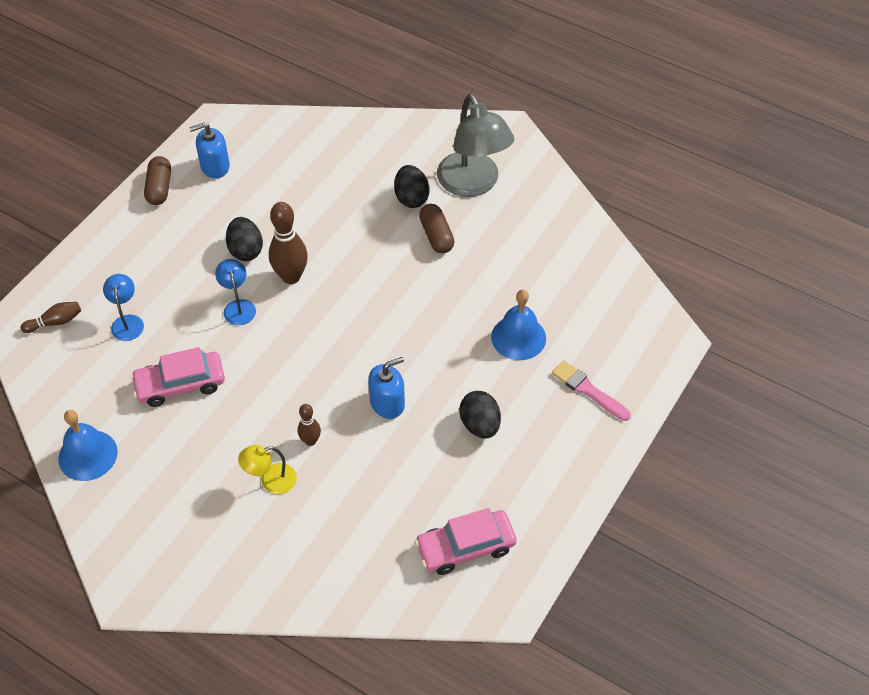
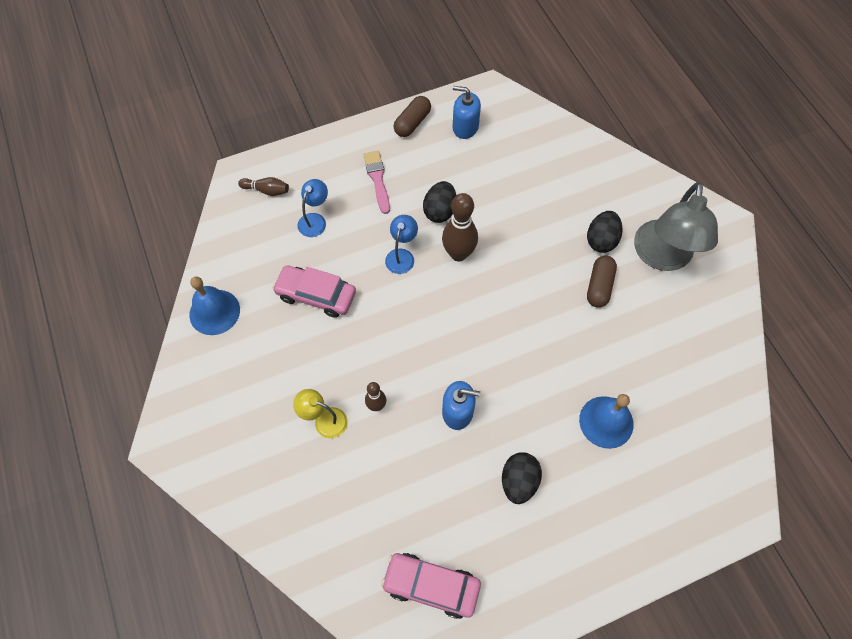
camera: 35 degrees right, 10 degrees up
(588, 390) = (634, 511): pink brush -> pink brush (377, 179)

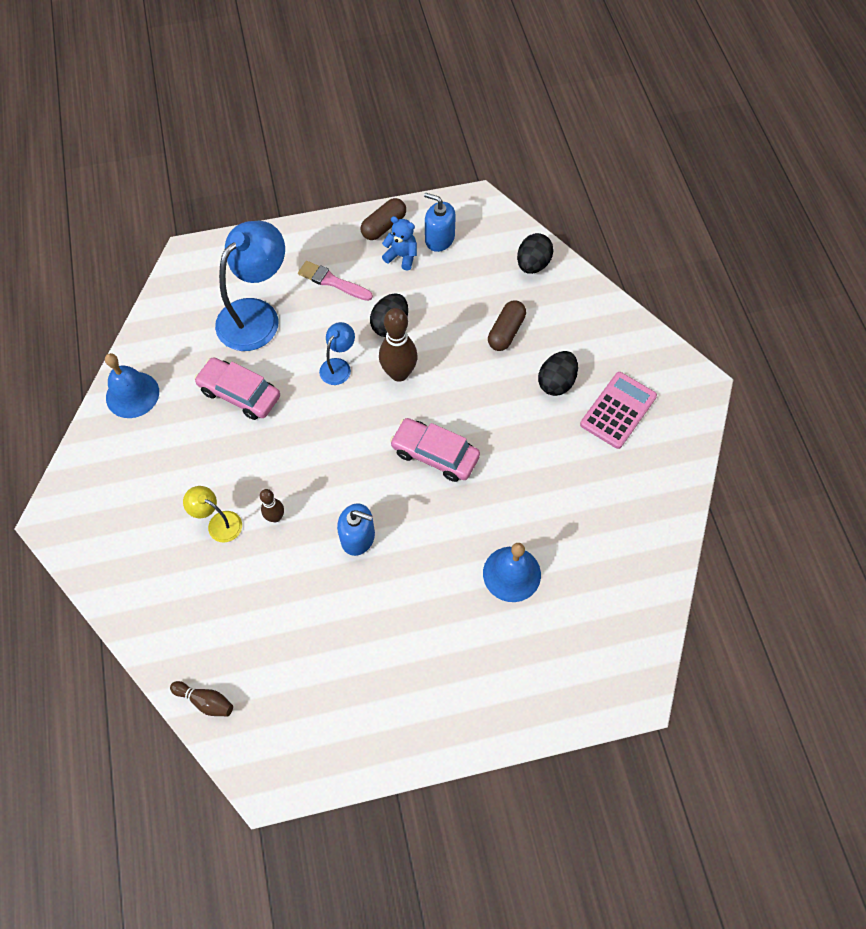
camera: 10 degrees right, 0 degrees up
(266, 190) = (214, 276): brown bowling pin -> brown bowling pin (205, 701)
(315, 220) = (256, 315): blue lamp -> blue lamp, size x2.06
(377, 179) = (332, 281): pink brush -> pink brush turned 60 degrees counterclockwise
(431, 586) = (288, 707): pink car -> pink car (435, 454)
(435, 147) = (402, 256): none -> blue teddy bear
(518, 481) = (404, 619): black egg -> black egg (533, 264)
(599, 286) = (541, 431): brown capsule -> brown capsule (506, 332)
(662, 257) = (618, 410): grey lamp -> pink calculator

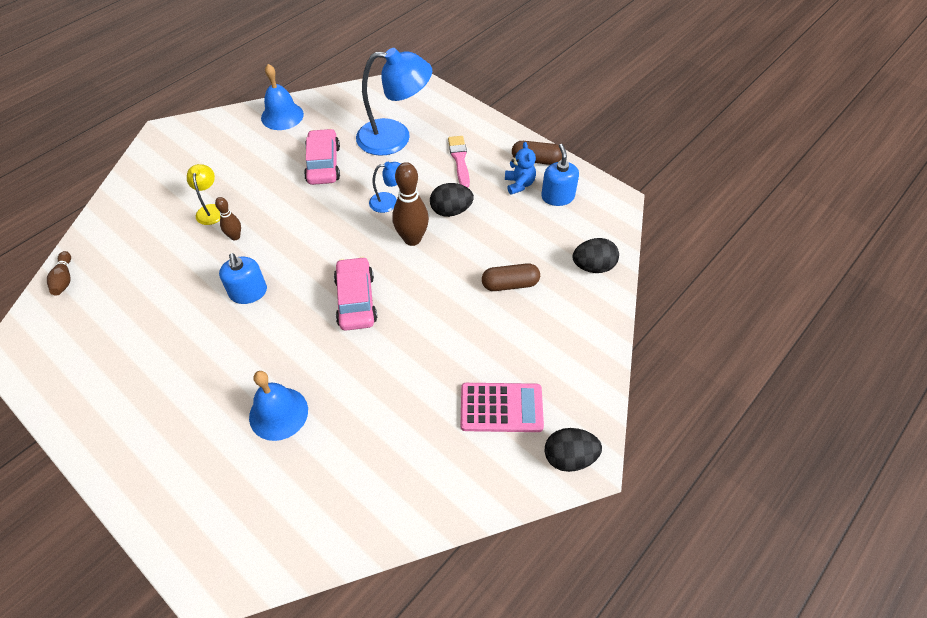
camera: 55 degrees right, 10 degrees down
(556, 382) = (491, 345): black egg -> black egg (569, 457)

